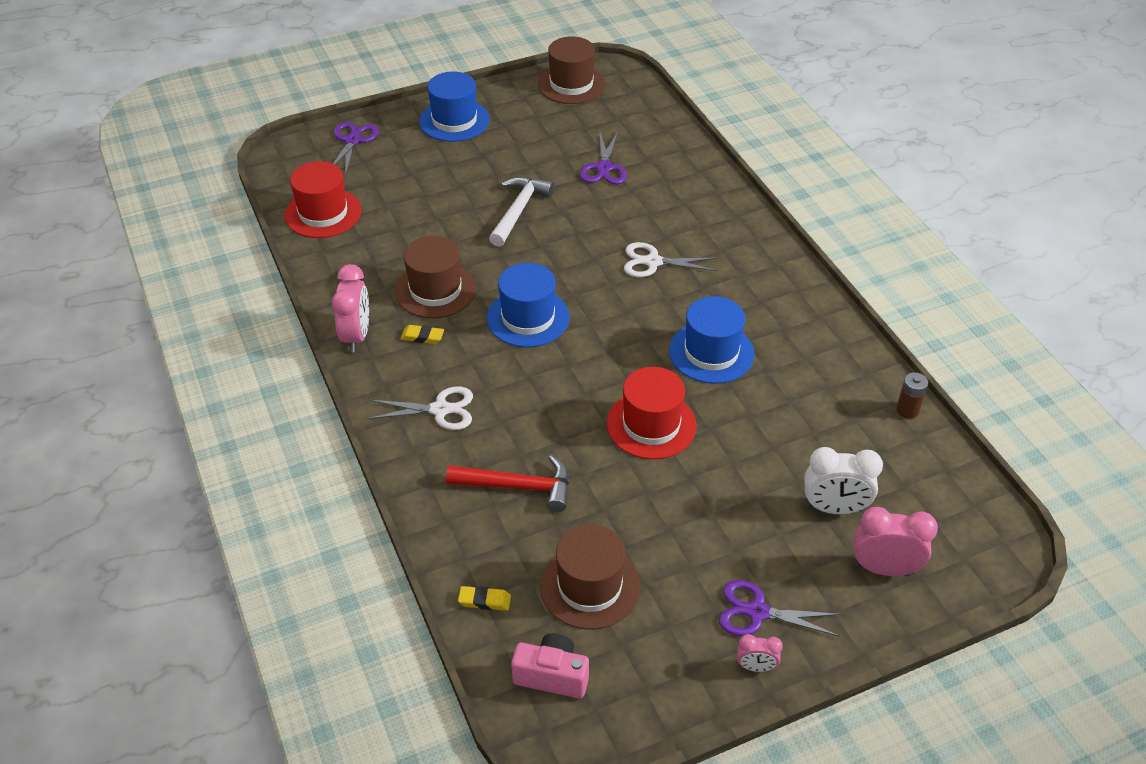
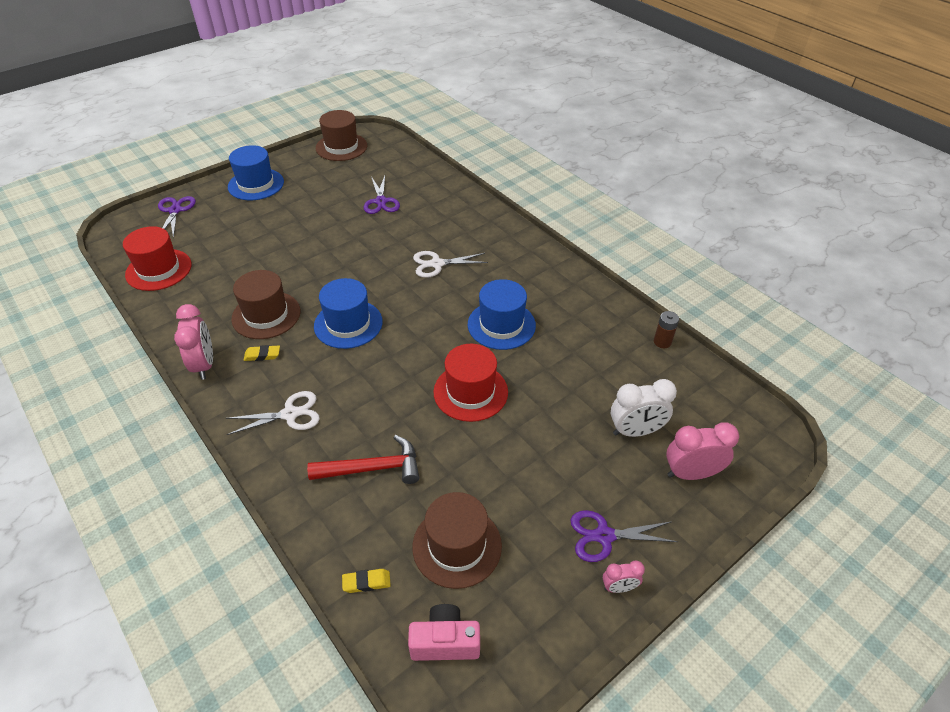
camera: 15 degrees left, 0 degrees up
(519, 210) = (321, 242): white hammer -> none

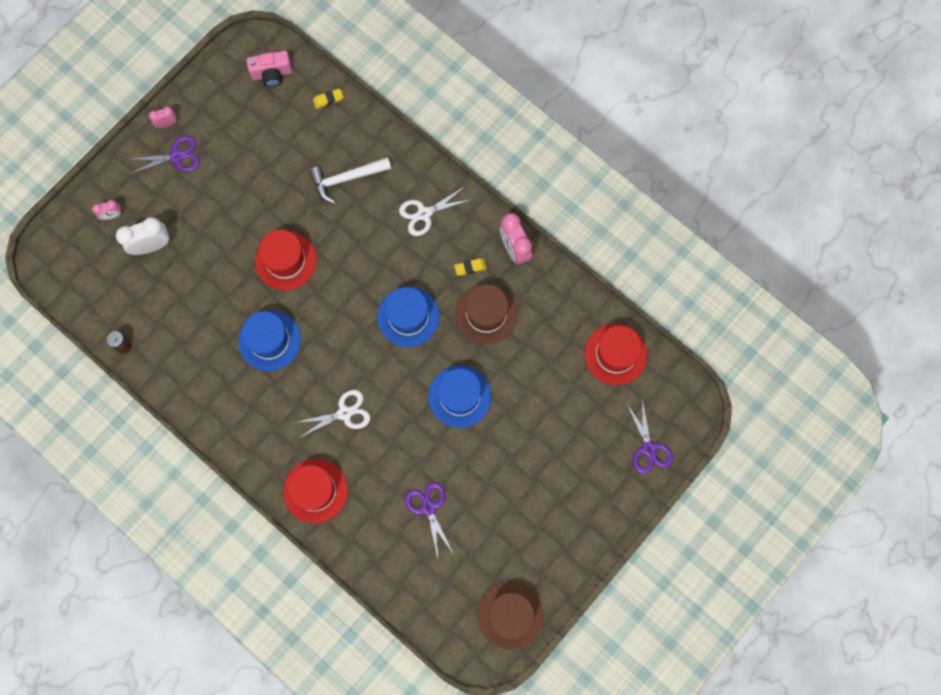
camera: 170 degrees right, 30 degrees up
(256, 184) = (582, 514): blue hat -> blue hat (459, 396)
(373, 468) = (346, 179): red hammer -> white hammer
(457, 546) = (275, 132): brown hat -> none
(476, 222) = (315, 490): none -> red hat
(691, 473) = (112, 215): pink clock -> pink clock, size x0.55

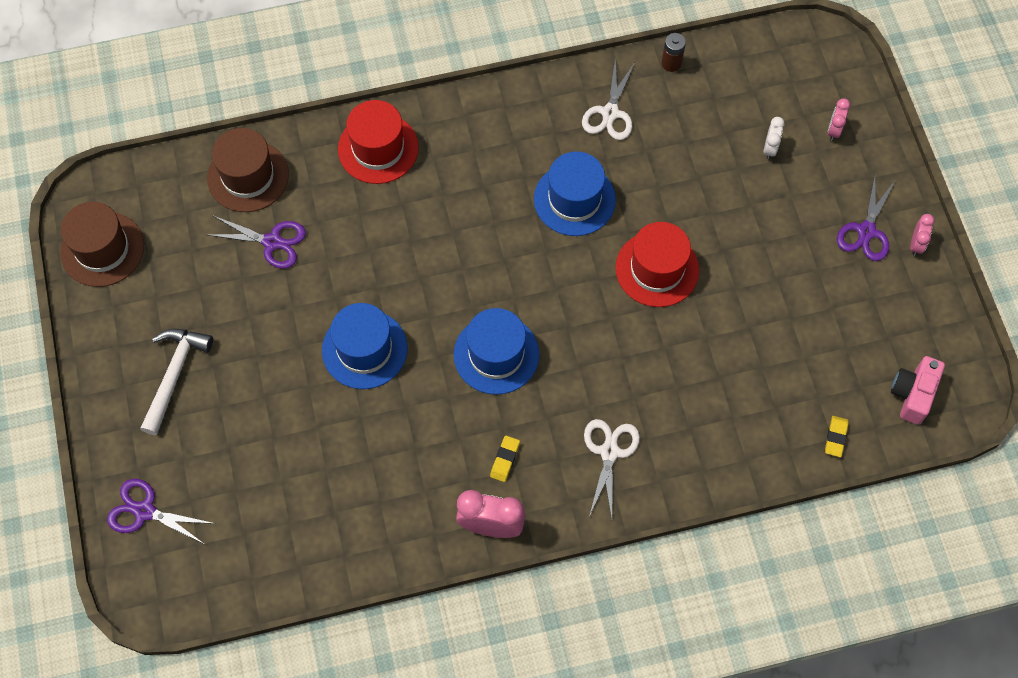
camera: 125 degrees right, 10 degrees down
(152, 245) = (770, 148): white clock -> white clock, size x0.55
(344, 413) = (437, 224): white scissors -> white scissors (610, 113)
(346, 179) = (714, 393): white hammer -> white hammer (174, 375)
(486, 314) = (436, 440): brown hat -> brown hat (248, 176)
(615, 354) = (278, 552): red hat -> none

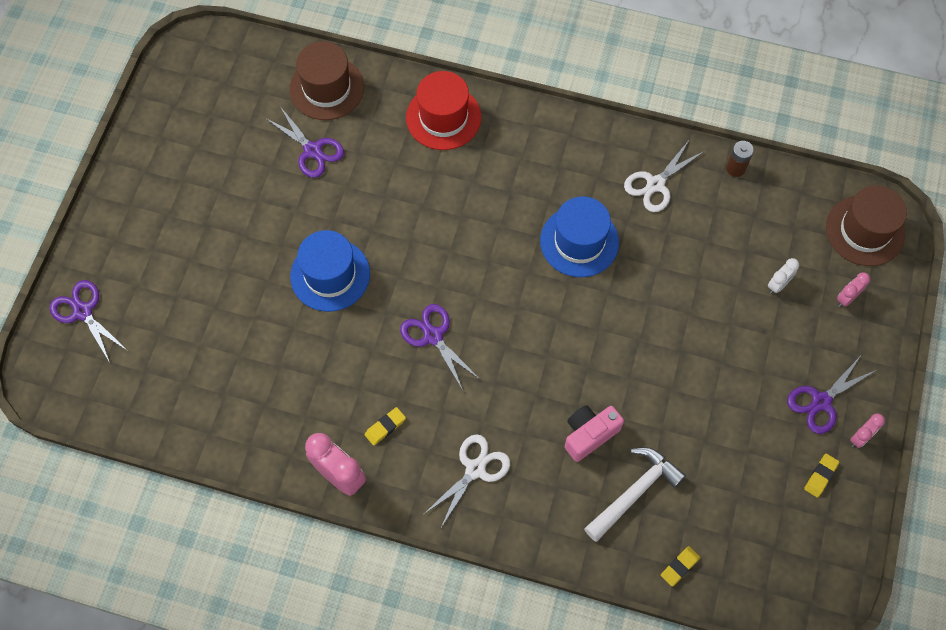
camera: 30 degrees right, 0 degrees up
(102, 249) = (181, 89): brown hat -> brown hat (865, 231)
(174, 375) = (172, 216): white hammer -> white hammer (634, 492)
(496, 354) = (433, 336): blue hat -> purple scissors
(657, 269) = (613, 337): red hat -> none
(904, 295) = (820, 476): none -> yellow eraser
(912, 394) = (774, 568): pink camera -> pink camera (589, 435)

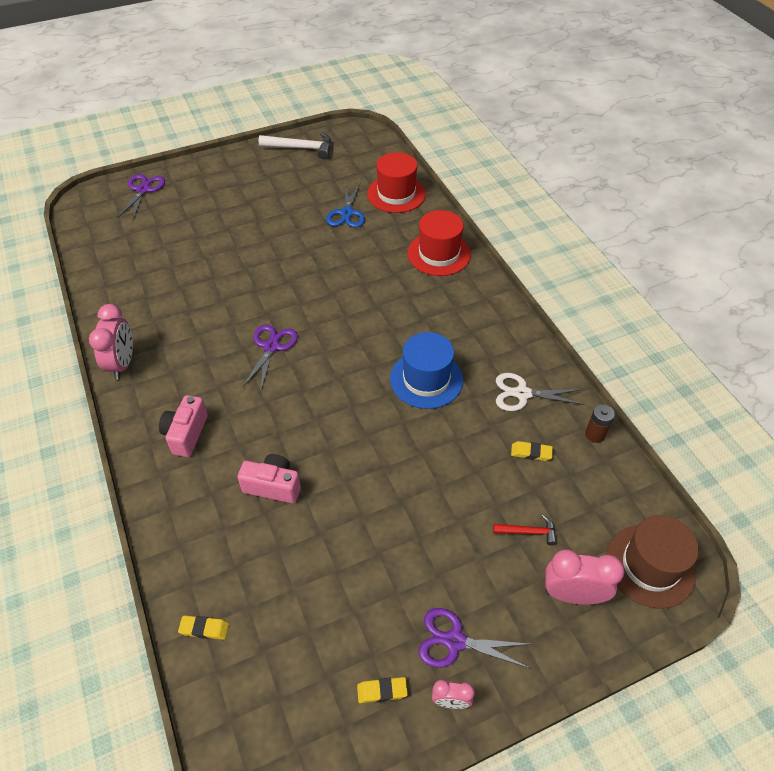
camera: 50 degrees right, 15 degrees down
(312, 150) = (347, 213): purple scissors -> blue scissors
(327, 88) = (396, 194): brown hat -> red hat
(330, 275) = (268, 271): blue hat -> none
(385, 427) = (179, 364): yellow eraser -> yellow eraser (531, 453)
(475, 469) = (186, 434): white scissors -> pink camera
(634, 492) = (248, 549): white hammer -> white hammer (301, 148)
(778, 285) = (528, 532): white clock -> red hammer
(846, 298) = (572, 594): pink clock -> pink clock, size x1.82

